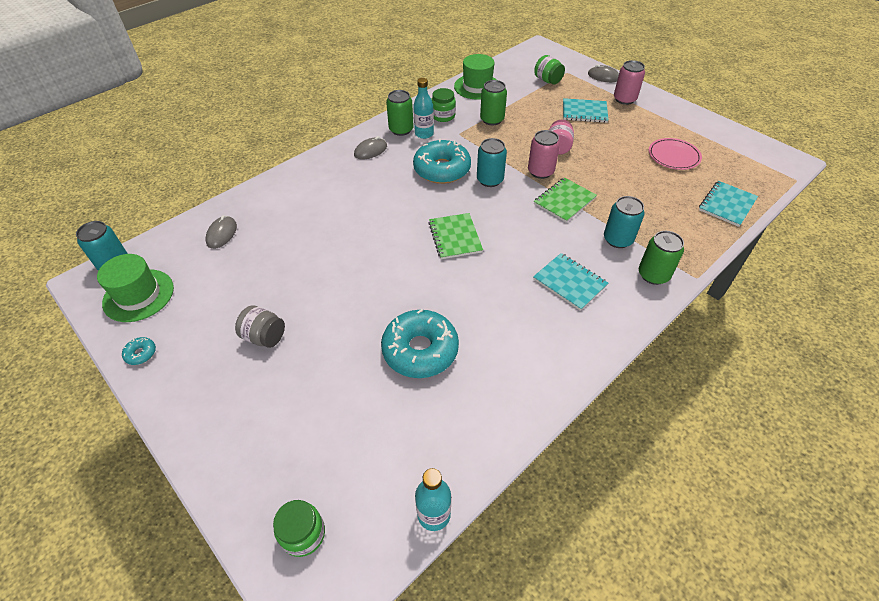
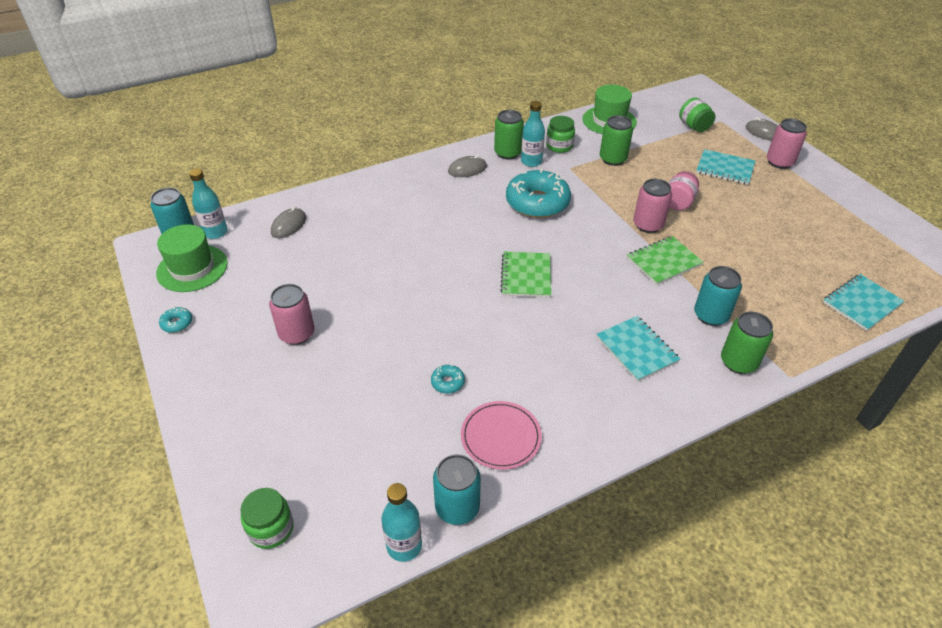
camera: 15 degrees right, 5 degrees down
(151, 255) = (215, 232): none -> turquoise bottle
(264, 337) = (297, 334): grey jar -> pink can
(420, 350) = (448, 382): turquoise donut -> turquoise donut, size x0.41
(490, 180) = (586, 223): turquoise can -> turquoise can (457, 507)
(673, 156) = (816, 236): pink plate -> pink plate (501, 437)

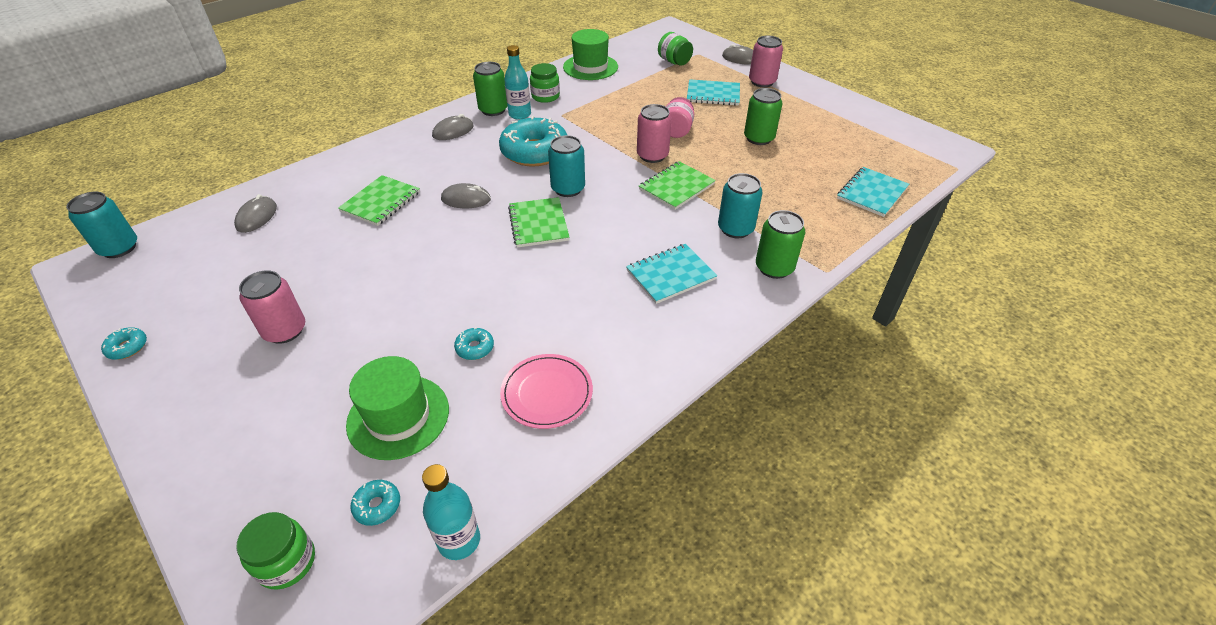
camera: 15 degrees left, 0 degrees up
(192, 268) = (140, 282): green hat -> green hat (398, 416)
(215, 232) = (165, 238): turquoise bottle -> none
(345, 501) = (377, 506): none -> turquoise donut
(392, 229) = (380, 202): none -> green notebook
(457, 507) = (513, 481): turquoise can -> turquoise can (568, 189)
(466, 240) = (466, 199): none -> grey mouse
(613, 159) = (602, 101): green can -> green can (759, 138)
(636, 349) = (670, 275): turquoise notebook -> turquoise notebook turned 75 degrees counterclockwise

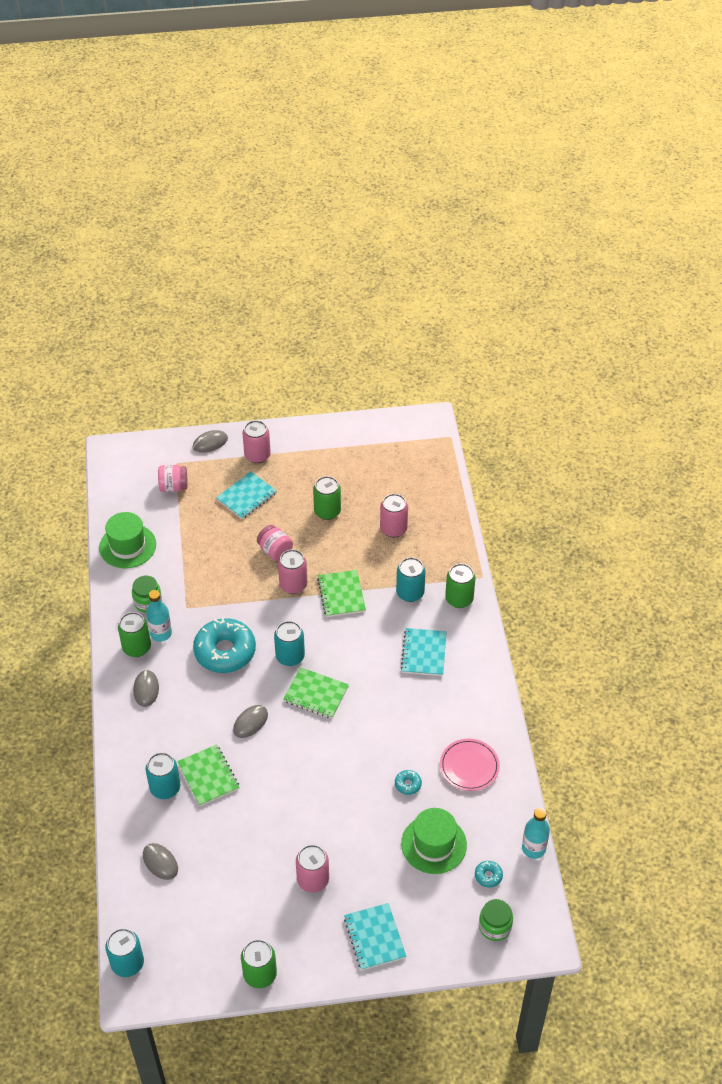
camera: 55 degrees left, 5 degrees up
(127, 347) = (260, 974): turquoise donut -> green can
(349, 184) = (165, 788): none -> turquoise can
(674, 62) = (173, 487): green jar -> pink jar
(796, 183) = (393, 529): none -> pink can
(872, 193) = (436, 499): turquoise notebook -> turquoise notebook (374, 937)

